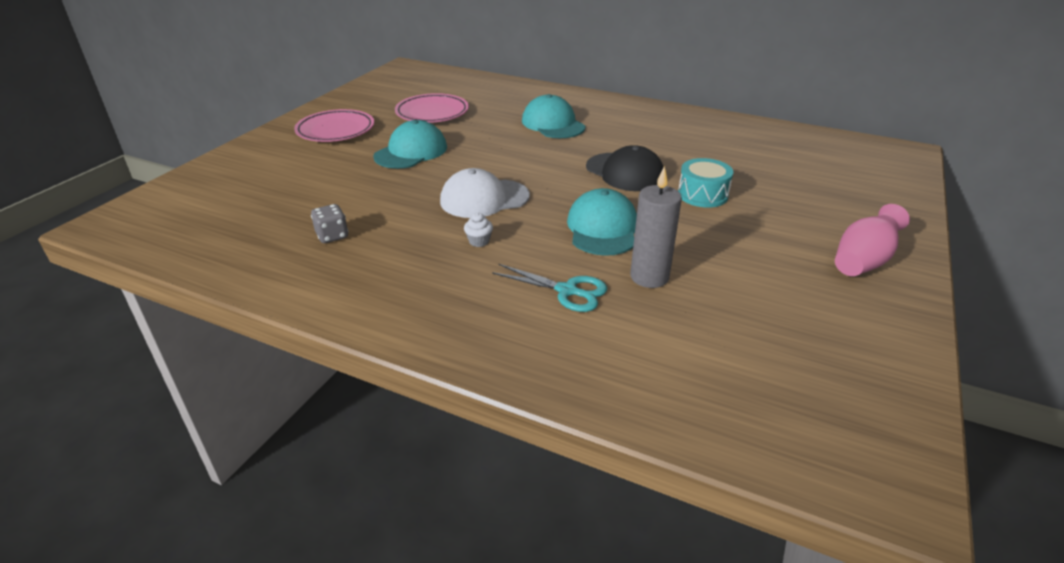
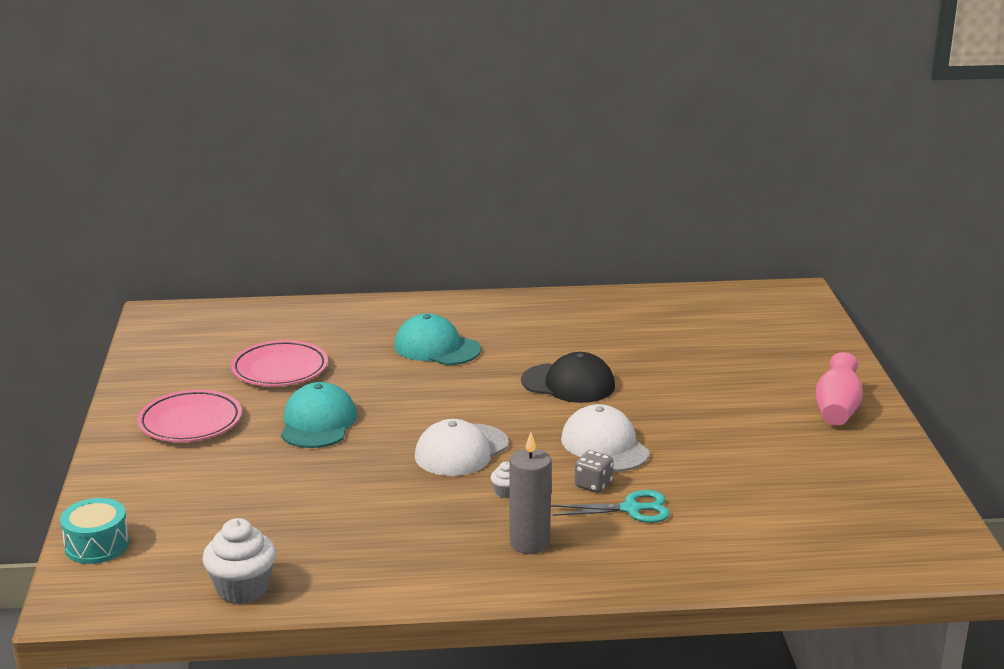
camera: 30 degrees left, 10 degrees down
(205, 252) = (242, 589): none -> white cupcake
(332, 236) = (355, 532): grey dice -> grey dice (593, 485)
(602, 228) = (604, 446): turquoise cap -> white cap
(649, 277) = (686, 476): grey candle -> grey candle (529, 543)
(702, 195) = (661, 387): turquoise drum -> turquoise drum (97, 545)

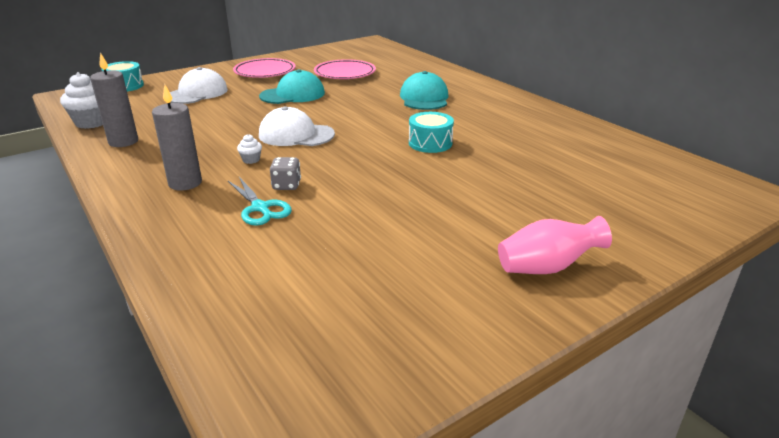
camera: 60 degrees right, 5 degrees up
(351, 570) = (123, 142): none -> grey candle
(568, 383) = (430, 143): black cap -> turquoise drum
(604, 446) = (350, 176): white cap -> white cap (197, 93)

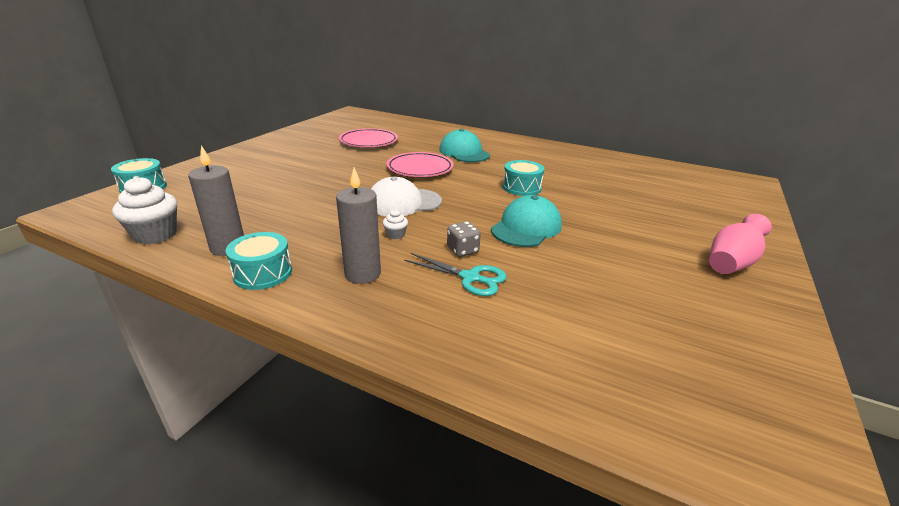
camera: 30 degrees left, 0 degrees up
(122, 165) = (263, 273): none -> turquoise drum
(197, 93) = (244, 181): white cap -> none
(265, 72) = (289, 150): pink plate -> pink plate (420, 169)
(293, 95) = (347, 167): turquoise cap -> turquoise cap (526, 227)

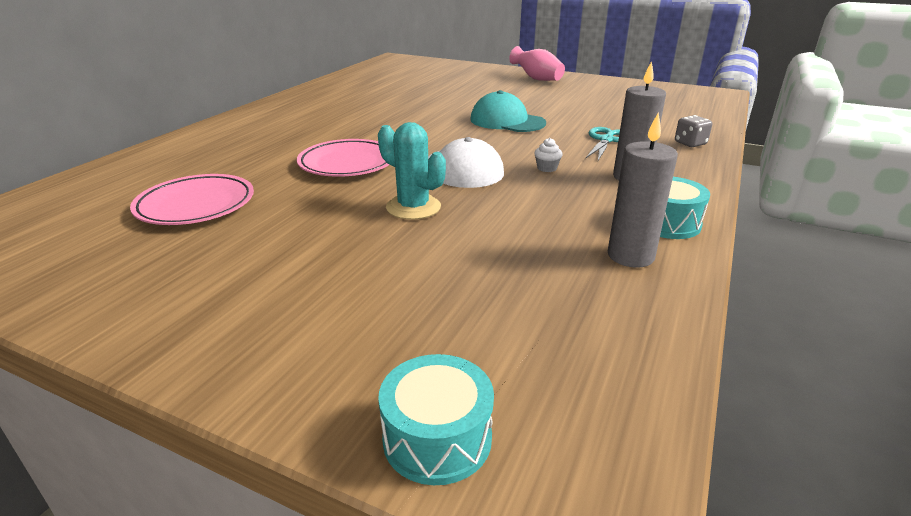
camera: 90 degrees left, 0 degrees up
(155, 235) = (634, 330): white cupcake -> none
(342, 186) = (413, 207): none -> turquoise cactus
(462, 250) = (563, 142): grey dice -> grey dice (690, 143)
(464, 152) = (286, 141): turquoise cap -> none
(521, 188) = (413, 119): turquoise drum -> none

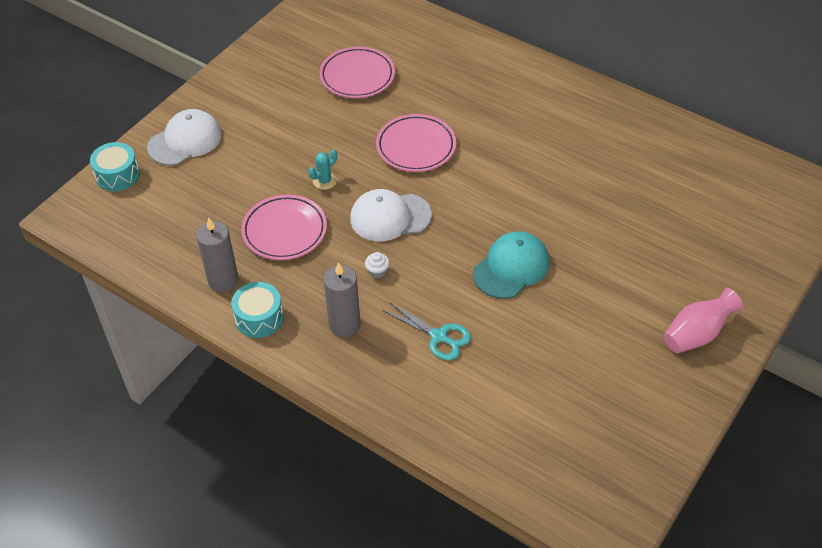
camera: 100 degrees right, 20 degrees up
(322, 350) = (185, 141): none -> white cap
(413, 207) = (324, 181): turquoise cactus -> turquoise cactus, size x0.61
(514, 223) = (284, 231): none -> pink plate
(690, 143) = (416, 406): grey dice -> none

